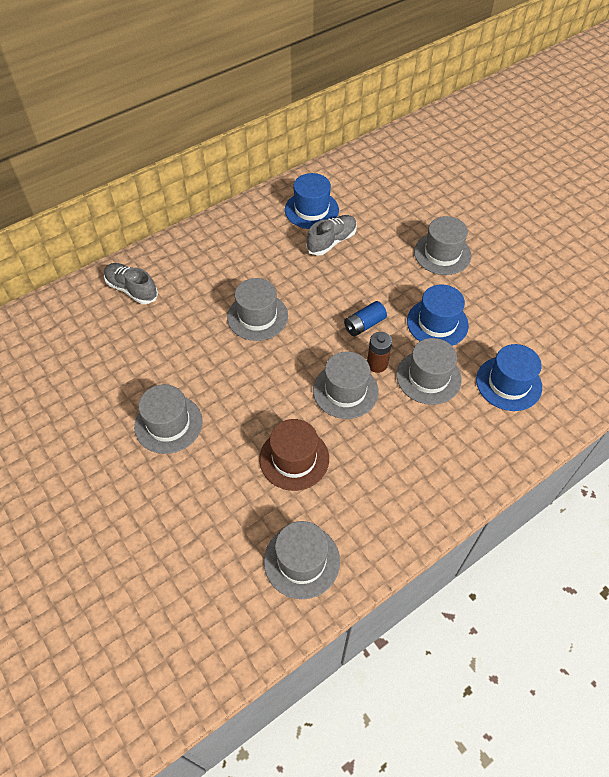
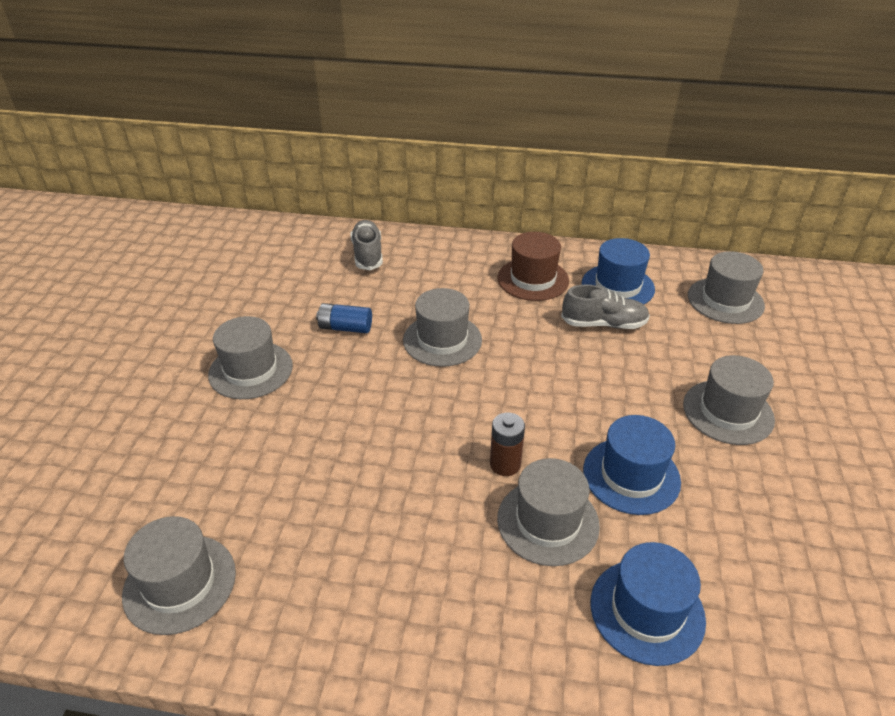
camera: 45 degrees right, 15 degrees down
(294, 458) = (305, 484): brown hat -> brown hat (533, 279)
(345, 391) = (437, 463): grey hat -> grey hat (725, 300)
(364, 325) = (540, 418): blue battery -> blue battery (345, 328)

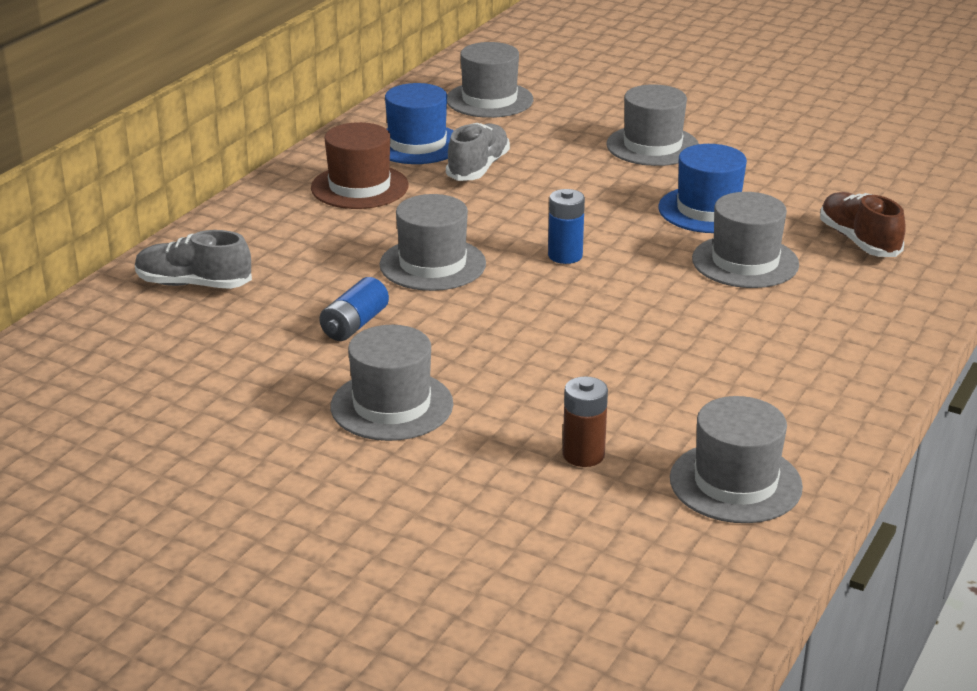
camera: 70 degrees left, 10 degrees down
(492, 403) = (565, 256): none -> blue battery
(505, 464) = (660, 267): brown battery -> brown battery (583, 455)
(647, 611) = (859, 241): blue hat -> brown shoe

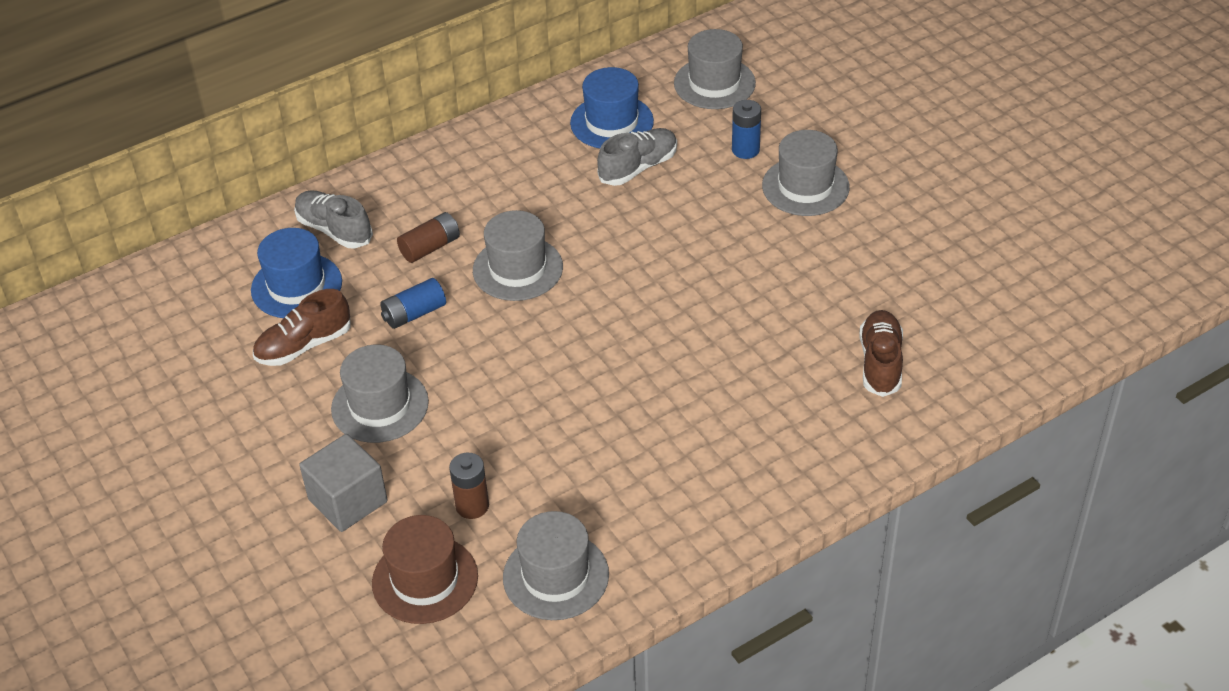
camera: 30 degrees right, 15 degrees up
(250, 382) = (304, 345): none -> brown shoe
(319, 271) = (430, 247): none -> brown battery
(359, 187) = (529, 160): brown hat -> brown hat (425, 579)
(437, 493) = (348, 501): none -> grey cube
(565, 256) = (625, 295): blue battery -> blue battery (745, 150)
(708, 210) = (785, 281): blue hat -> blue hat (296, 286)
(745, 262) = (762, 353): grey hat -> none

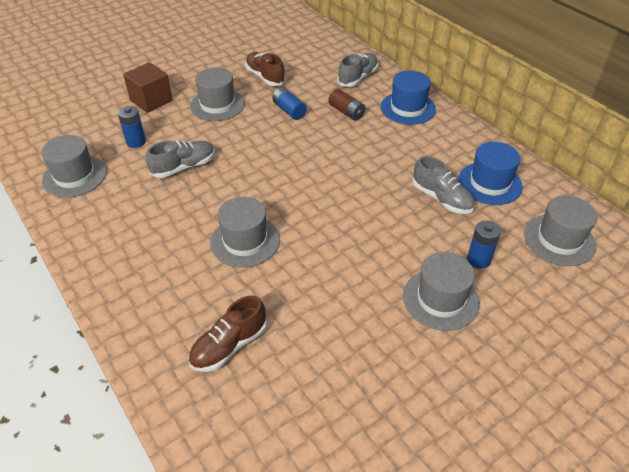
camera: 85 degrees right, 0 degrees up
(296, 286) = (311, 70): blue hat -> blue hat (408, 108)
(348, 501) = (151, 100): grey cube -> brown cube
(425, 579) = (89, 129): brown hat -> none
(472, 506) = (136, 142): brown battery -> blue battery
(517, 269) = (329, 147): grey hat -> grey hat (245, 241)
(546, 435) = (184, 167): none -> grey shoe
(880, 363) = (229, 346): brown shoe -> brown shoe turned 135 degrees clockwise

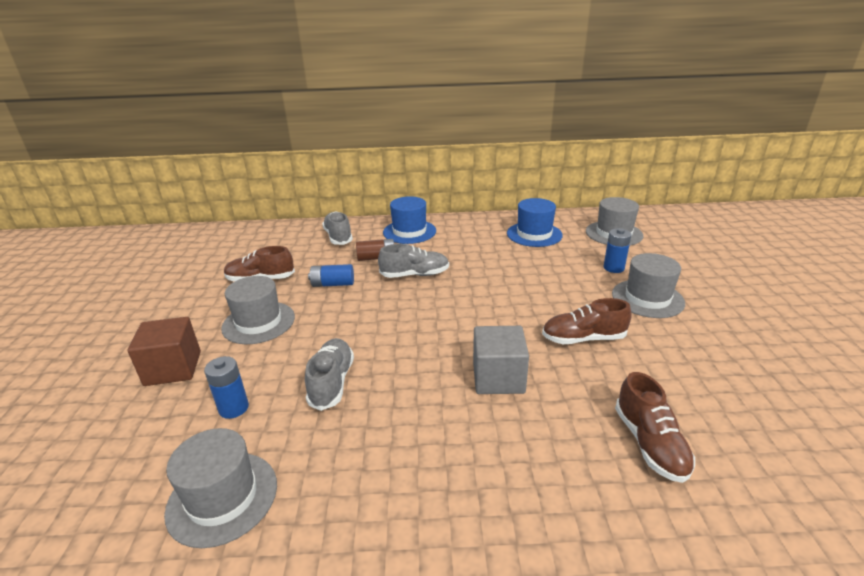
camera: 55 degrees left, 15 degrees down
(245, 241) = (498, 378): grey hat -> grey cube
(333, 273) = (583, 338): none -> brown shoe
(441, 198) = (533, 257): grey shoe -> grey shoe (415, 275)

